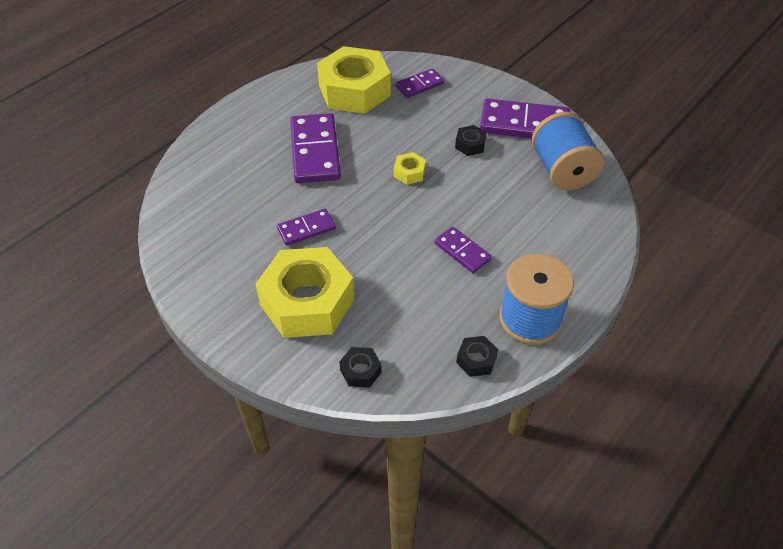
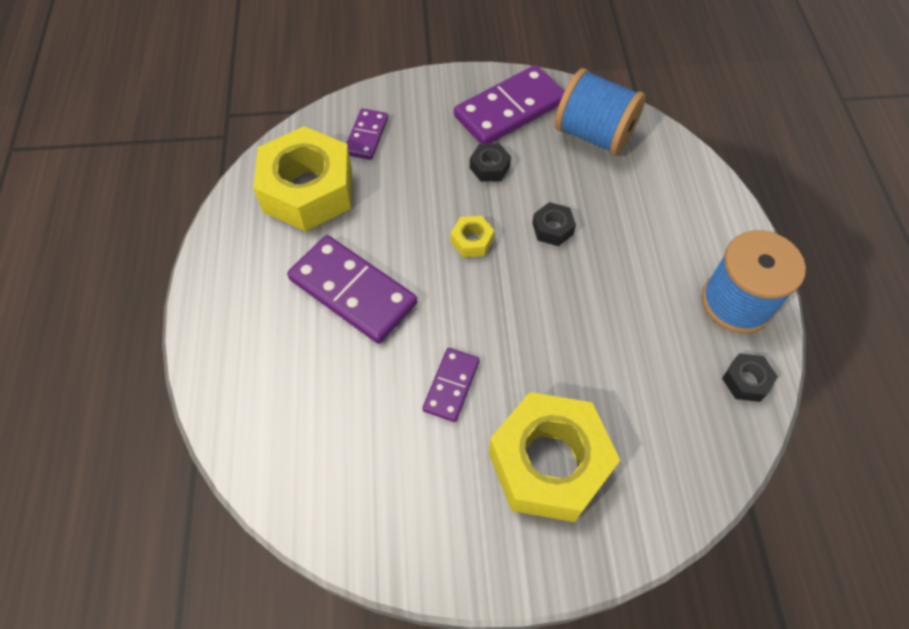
camera: 45 degrees left, 10 degrees up
(360, 371) = (677, 486): black nut -> black nut (552, 228)
(462, 251) = (613, 284): purple domino -> none

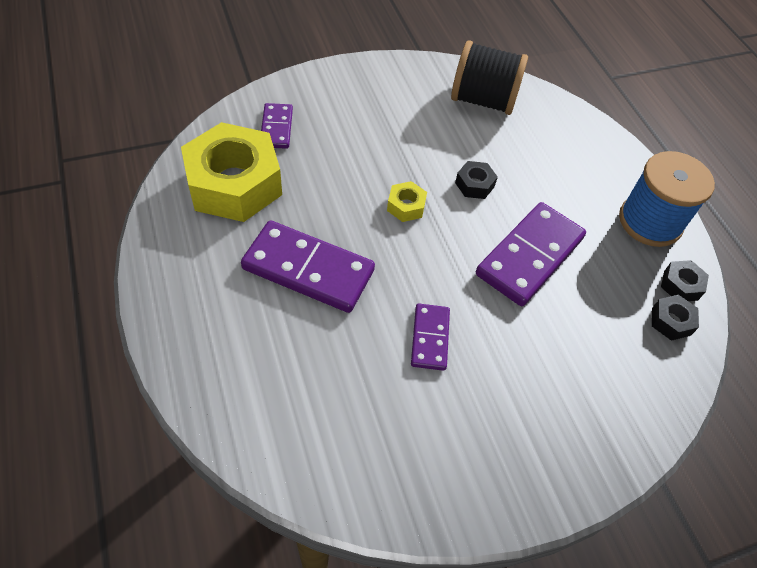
camera: 20 degrees left, 5 degrees down
(489, 167) = (400, 140): black nut -> black nut (671, 321)
(509, 109) = (402, 88): purple domino -> purple domino (529, 256)
(549, 463) = (541, 389): yellow nut -> none
(594, 134) = (483, 100): blue spool -> black spool

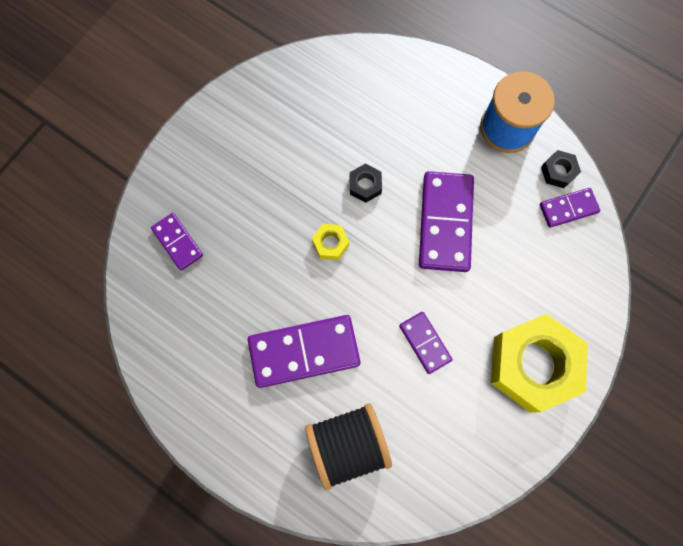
camera: 30 degrees left, 20 degrees up
(234, 184) = (191, 319): yellow nut -> yellow nut (532, 365)
(483, 100) = (314, 93): black spool -> black spool (347, 444)
(671, 321) = (568, 208): black nut -> purple domino

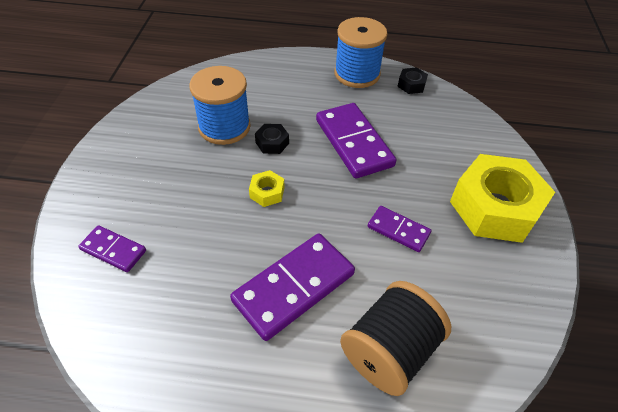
camera: 30 degrees left, 25 degrees down
(329, 142) = (224, 127): none -> blue spool
(568, 208) = (435, 102): purple domino -> none

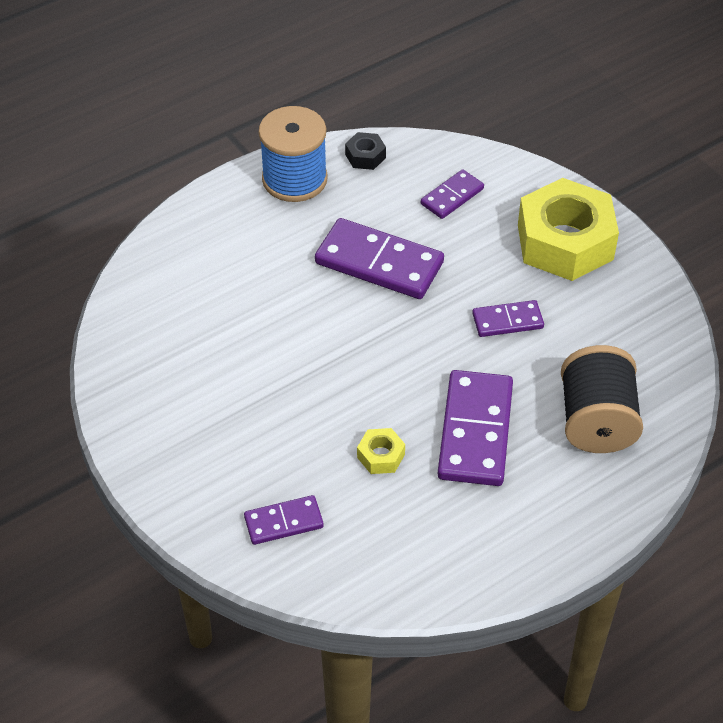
camera: 40 degrees left, 0 degrees up
(224, 127) = (230, 336): blue spool -> none
(267, 192) = (356, 370): yellow nut -> yellow nut (381, 456)
(272, 143) = (300, 319): black nut -> none
(442, 134) = (452, 196): none -> purple domino

